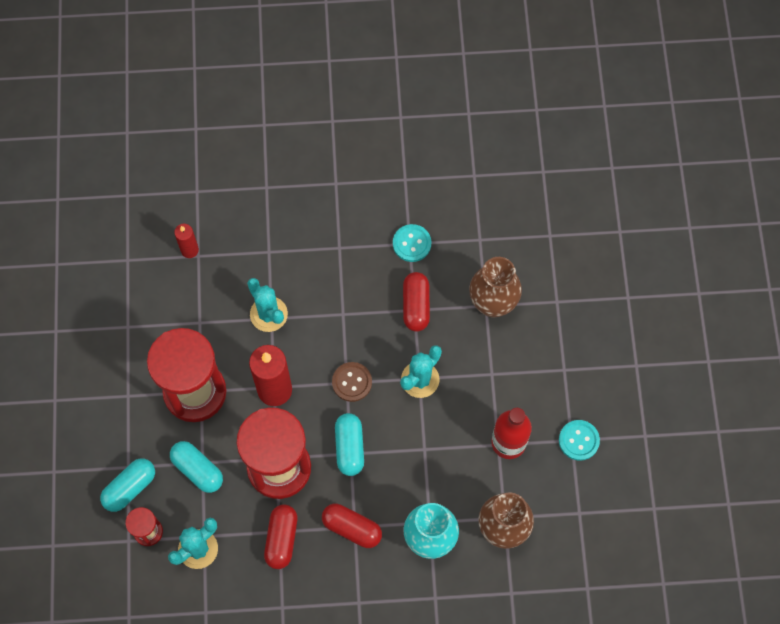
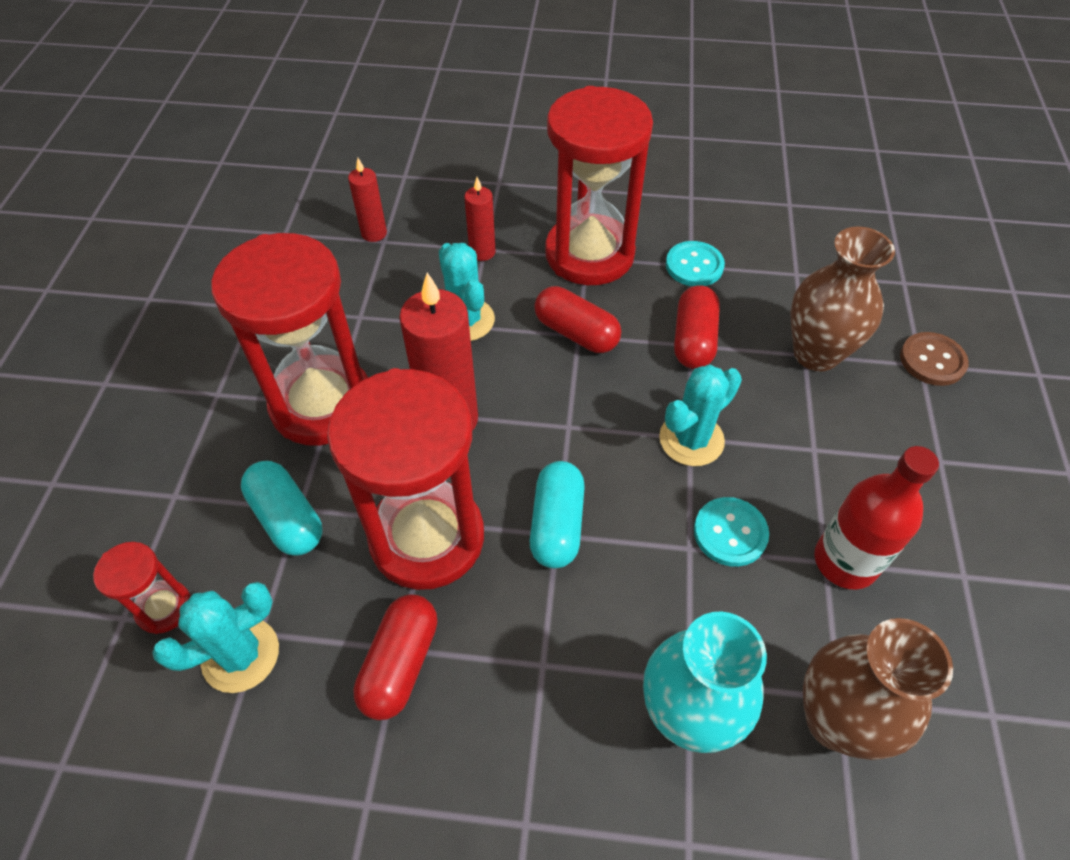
camera: 10 degrees right, 15 degrees down
(130, 487) = (163, 528): turquoise capsule -> none
(268, 255) = (482, 252): none -> red candle
(340, 245) = (589, 254): none -> red hourglass
(352, 382) = (577, 427): brown button -> brown button (932, 360)
(352, 528) = (537, 666): red capsule -> red capsule (576, 333)
(578, 440) = (978, 578): turquoise button -> turquoise button (730, 533)

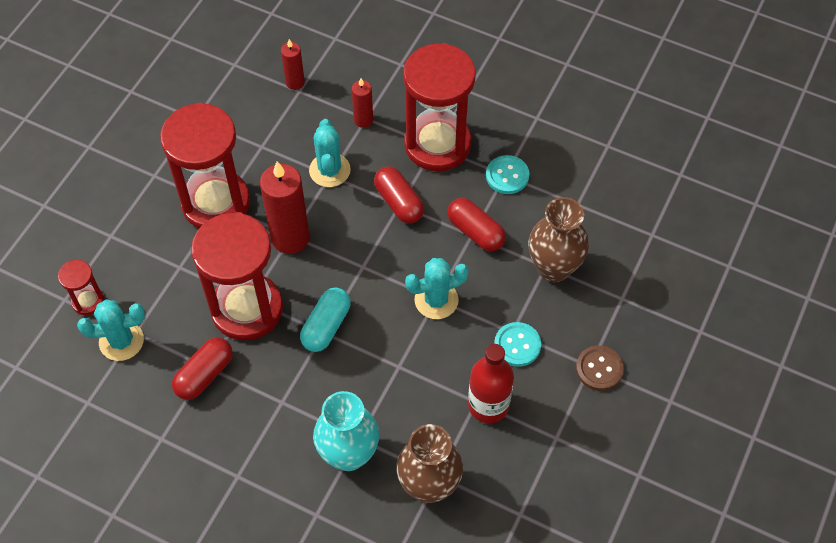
camera: 20 degrees right, 5 degrees up
(287, 518) = (171, 271): turquoise capsule -> none
(693, 340) = (475, 232): red capsule -> red capsule turned 75 degrees counterclockwise
(730, 533) = (428, 365): turquoise button -> turquoise button (517, 345)
(932, 360) = (631, 298): brown button -> brown button (599, 369)

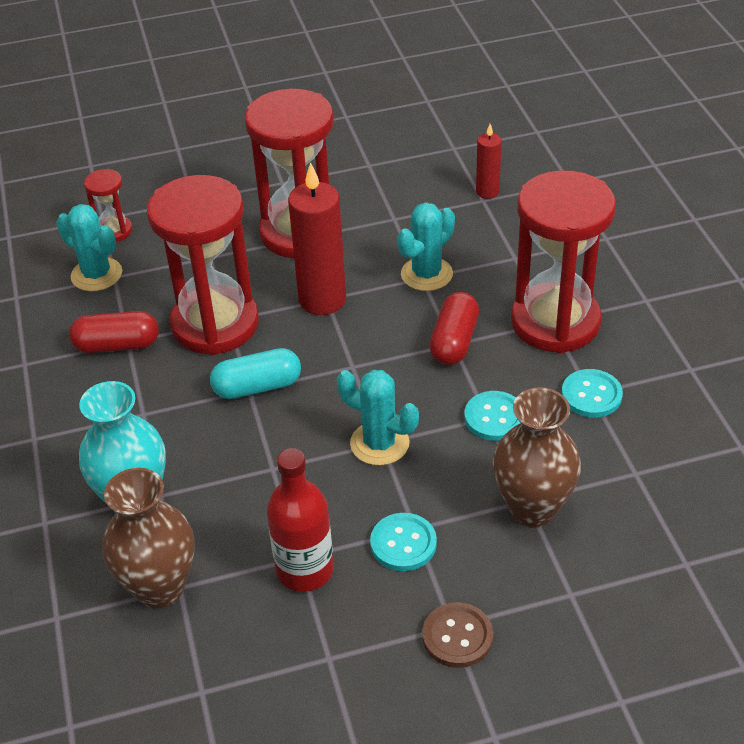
camera: 50 degrees right, 15 degrees down
(363, 120) = (510, 257): red candle -> none
(475, 232) = (494, 417): red capsule -> turquoise button

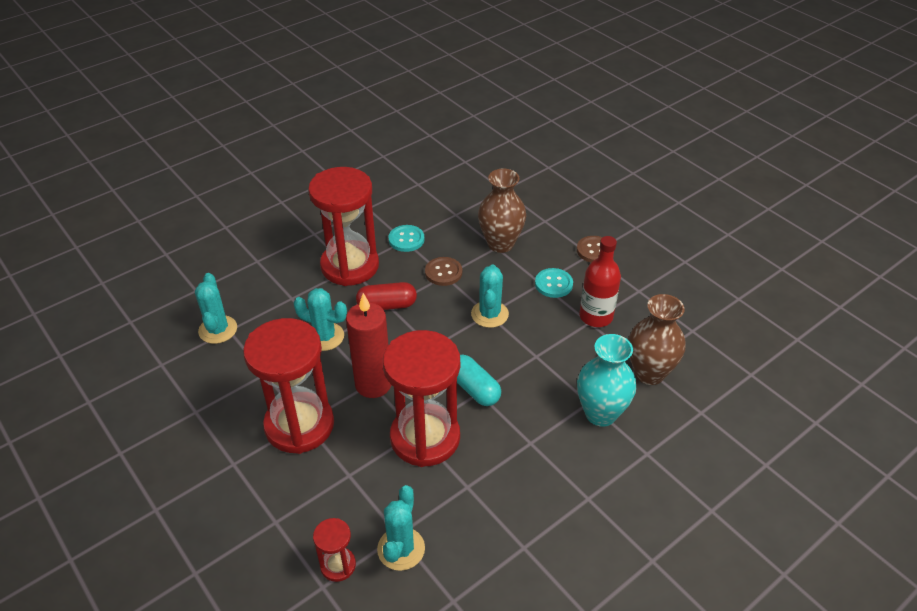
camera: 115 degrees left, 0 degrees up
(117, 345) = (474, 491): red capsule -> none
(487, 192) = (218, 330): red candle -> turquoise cactus
(494, 417) = (443, 272): turquoise button -> brown button

